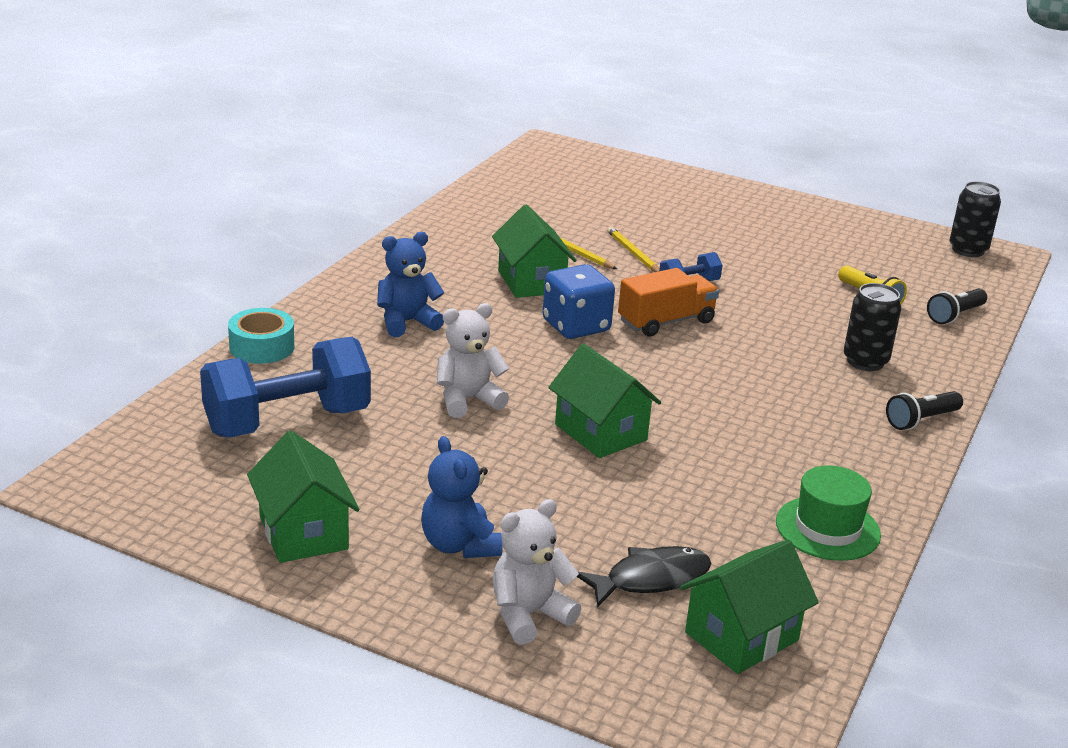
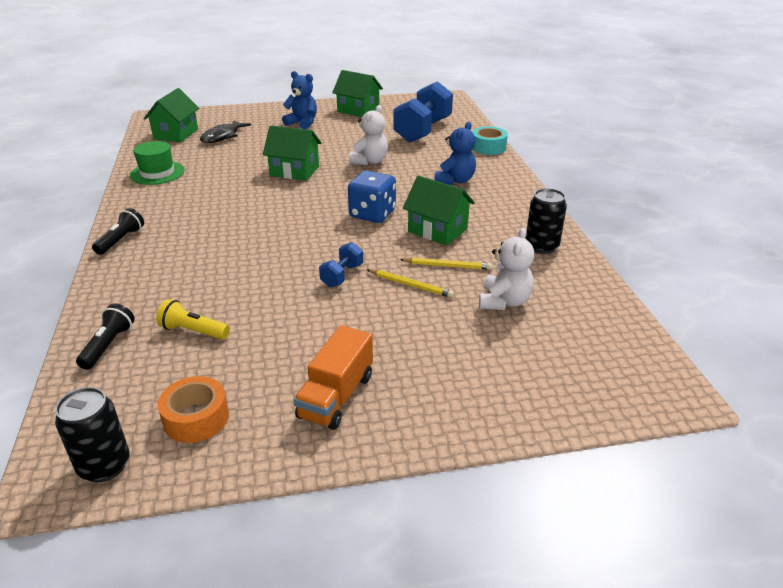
camera: 145 degrees right, 5 degrees up
(528, 615) = (256, 117): white teddy bear -> white teddy bear (504, 301)
(666, 322) = (326, 239): orange truck -> orange truck (336, 396)
(865, 361) = (173, 266): black can -> black can (541, 247)
(892, 248) = (196, 418): none -> orange tape

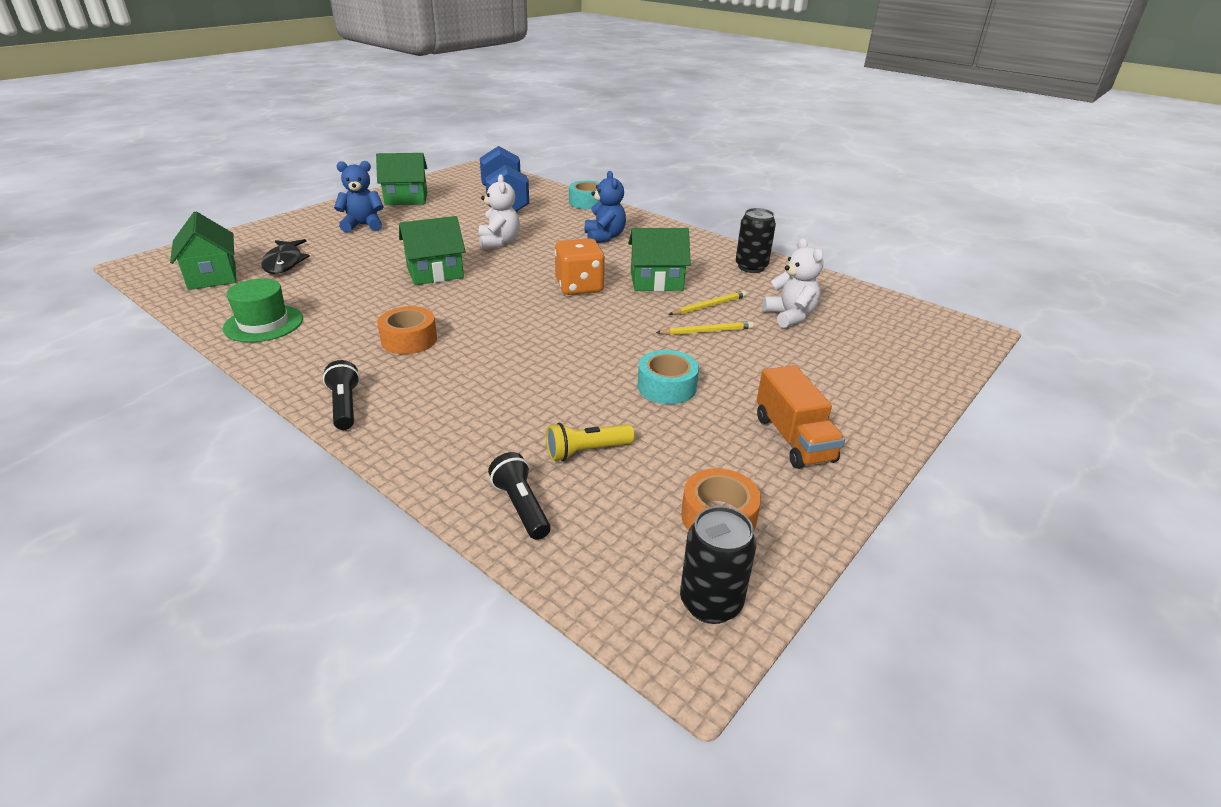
camera: 40 degrees left, 0 degrees up
(212, 212) = (409, 340): none -> orange tape
(312, 313) = (666, 387): none -> turquoise tape
(342, 275) = (639, 346): blue dumbbell -> none
(372, 214) = (579, 287): blue dice -> orange dice

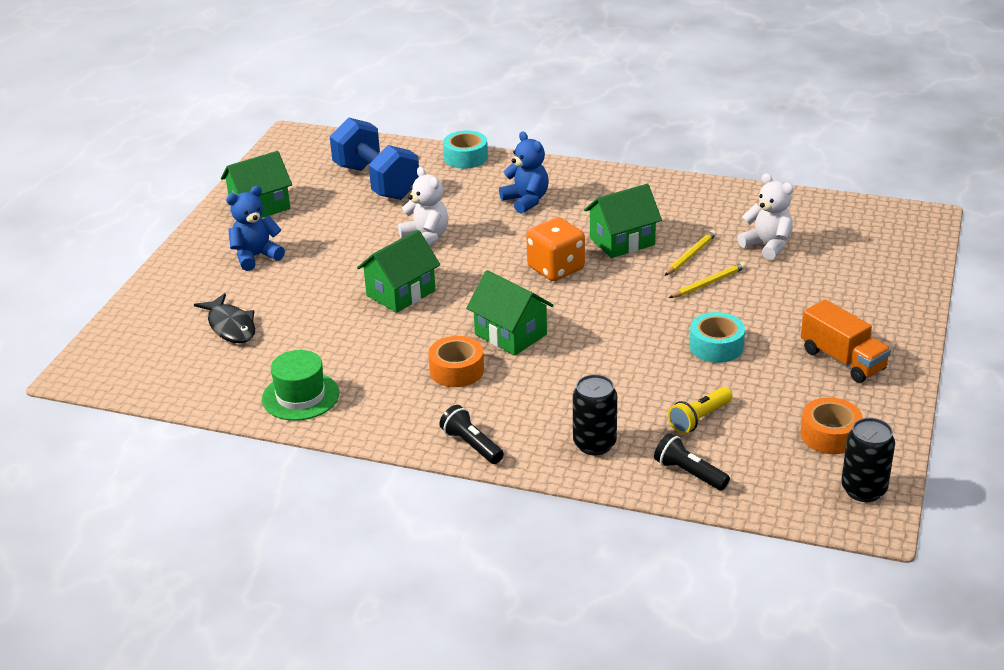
camera: 20 degrees left, 0 degrees up
(212, 276) = (176, 363): green house -> green house (510, 334)
(751, 267) = (696, 199): black can -> black can (594, 444)

